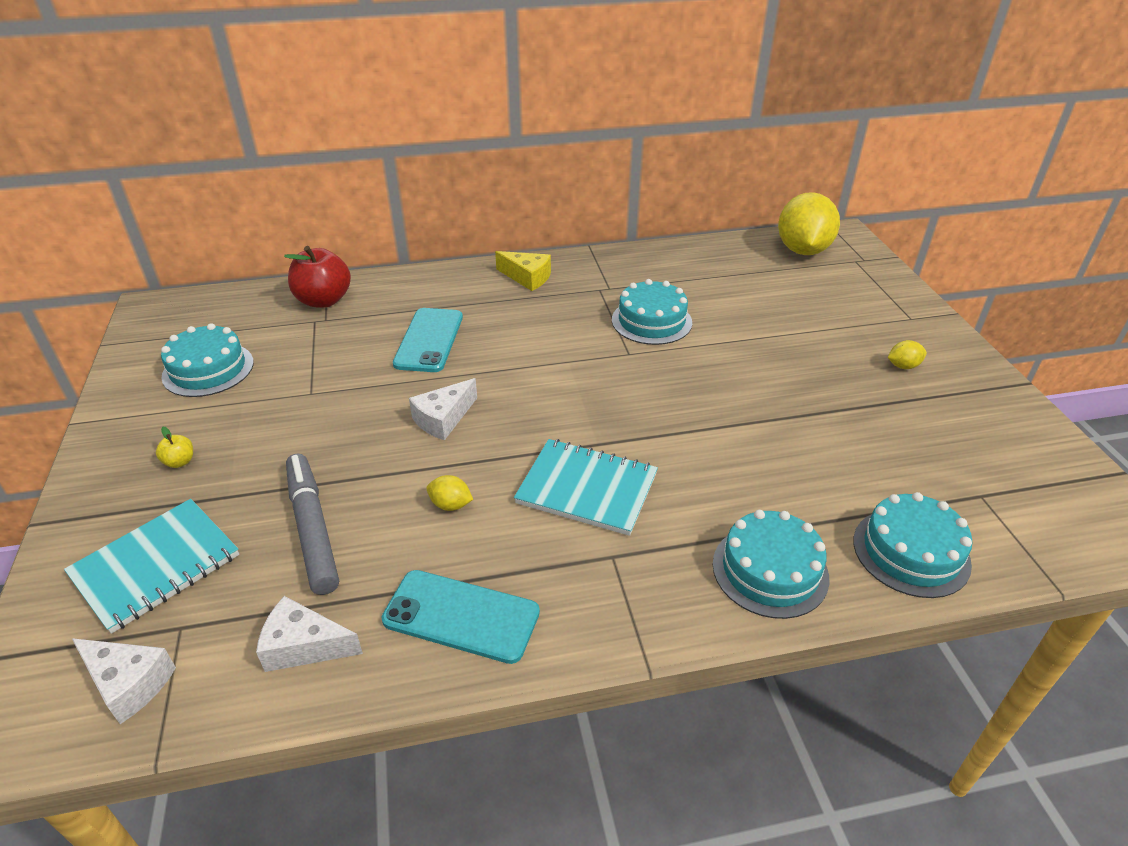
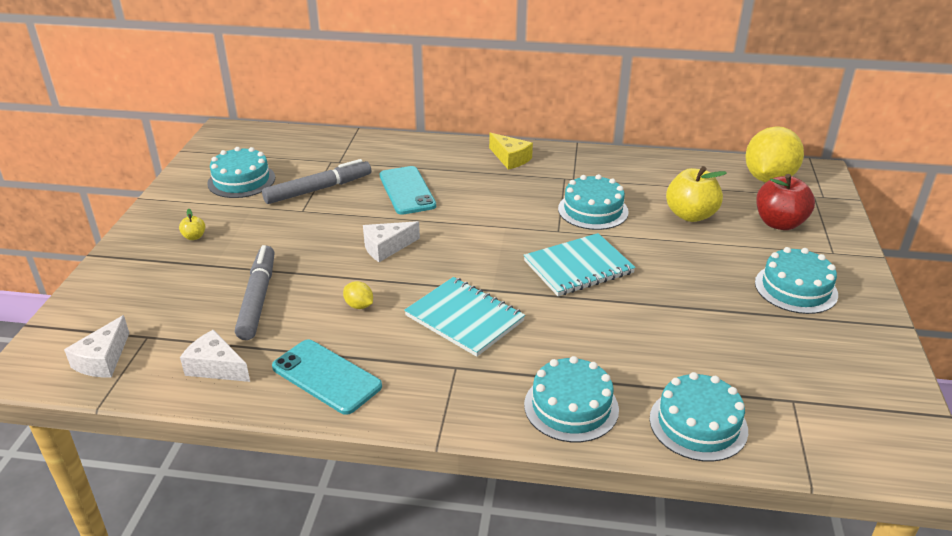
camera: 20 degrees right, 5 degrees down
(129, 683) = (103, 360): white cheese -> white cheese turned 60 degrees clockwise
(156, 566) = (150, 297): turquoise notebook -> turquoise notebook (578, 267)
(317, 361) = (318, 189): none -> grey marker
(324, 300) = (345, 148): red apple -> red apple (779, 223)
(429, 340) = (407, 191): turquoise phone -> turquoise phone turned 45 degrees counterclockwise
(753, 306) = (690, 215): none -> yellow apple
(903, 366) = (795, 288): yellow lemon -> turquoise cake

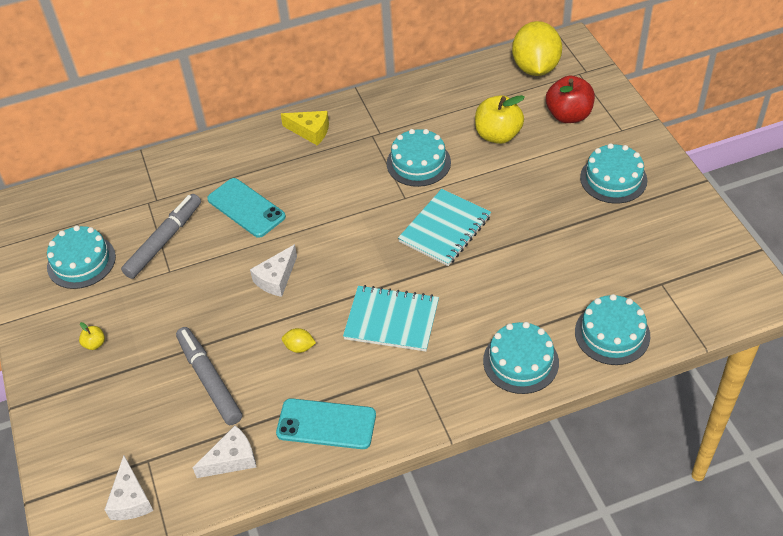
camera: 25 degrees left, 15 degrees up
(216, 367) = (232, 459): white cheese -> white cheese turned 150 degrees clockwise

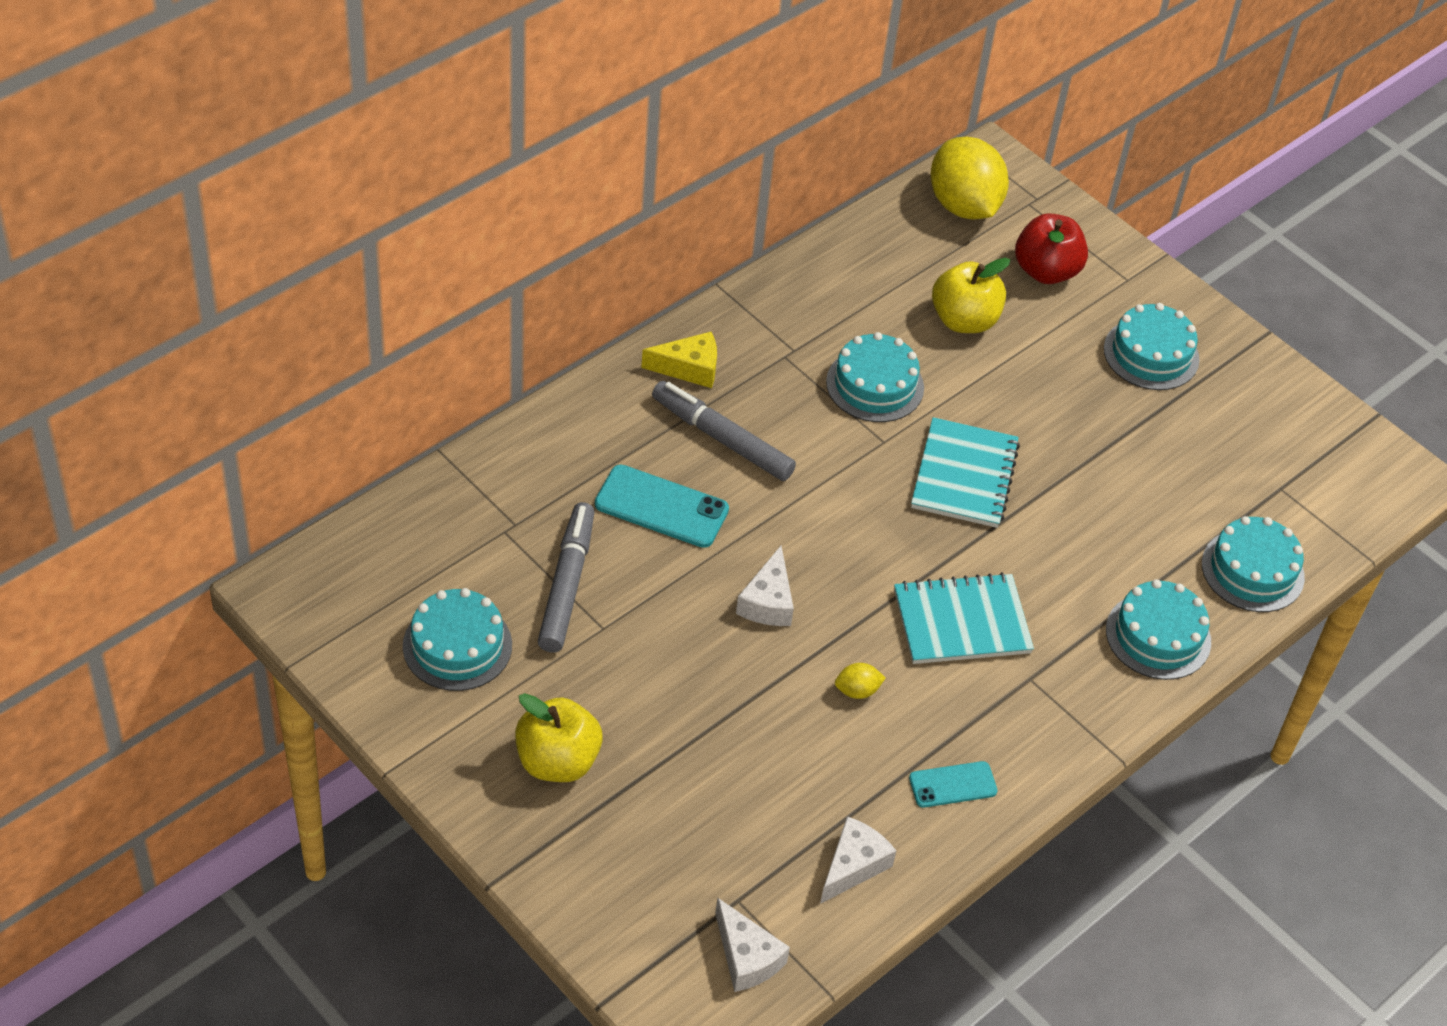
camera: 30 degrees left, 0 degrees up
(94, 344) = (557, 761): yellow apple -> yellow apple, size x2.24
(209, 380) = (757, 768): grey marker -> grey marker (722, 439)
(326, 424) = (953, 785): turquoise phone -> turquoise phone, size x0.61

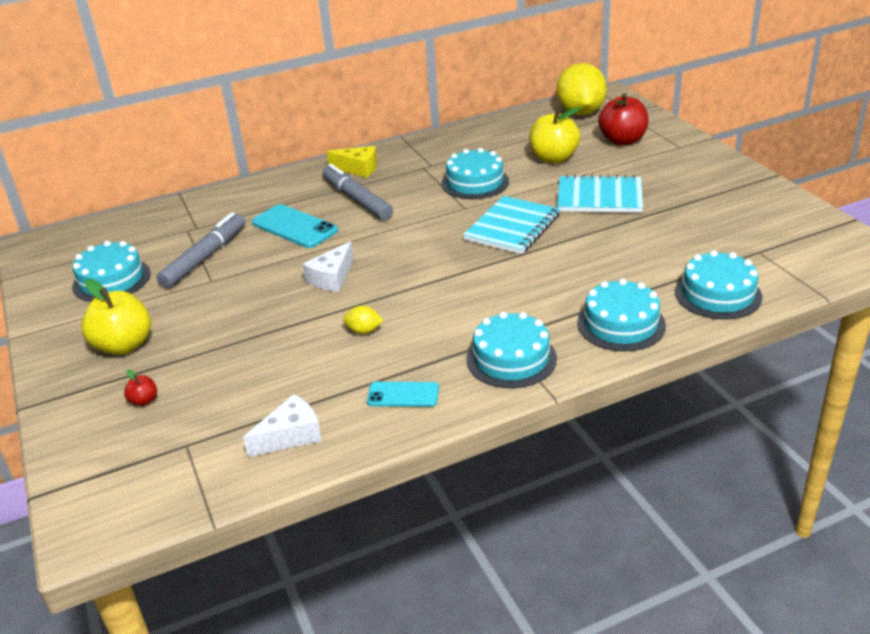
camera: 25 degrees right, 15 degrees down
(644, 845) = (144, 401): none -> red apple
(746, 957) = (165, 484): white cheese -> none
(961, 622) = (466, 301): turquoise notebook -> turquoise notebook (599, 197)
(1151, 354) = (682, 180): turquoise cake -> turquoise cake (511, 358)

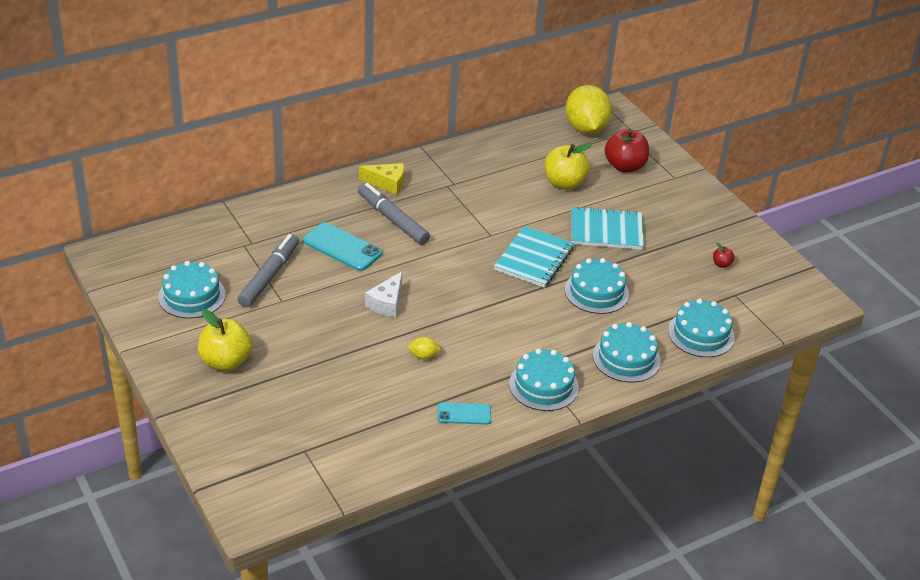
camera: 10 degrees left, 5 degrees up
(144, 401) = (259, 412): red apple -> red apple (721, 264)
(291, 436) = (384, 445): white cheese -> none
(475, 182) = (496, 207): turquoise cake -> turquoise cake (596, 292)

